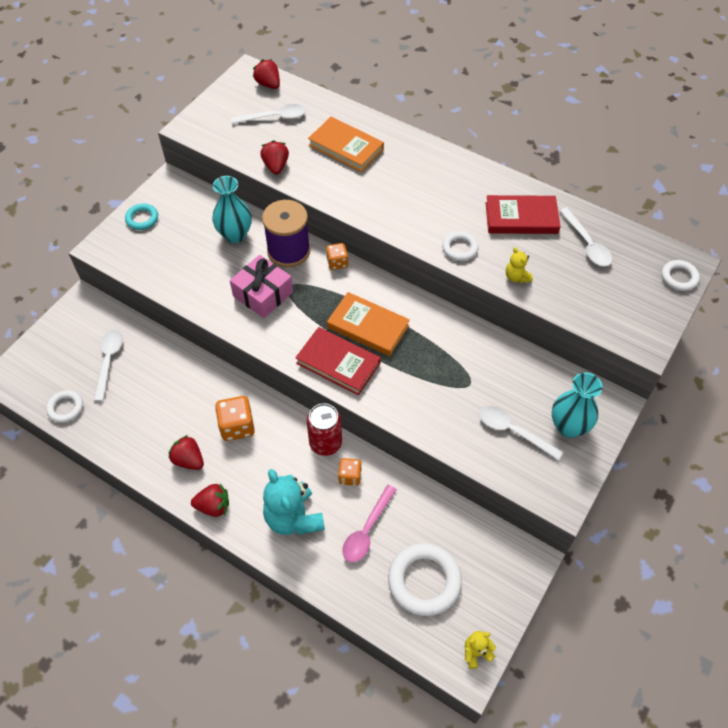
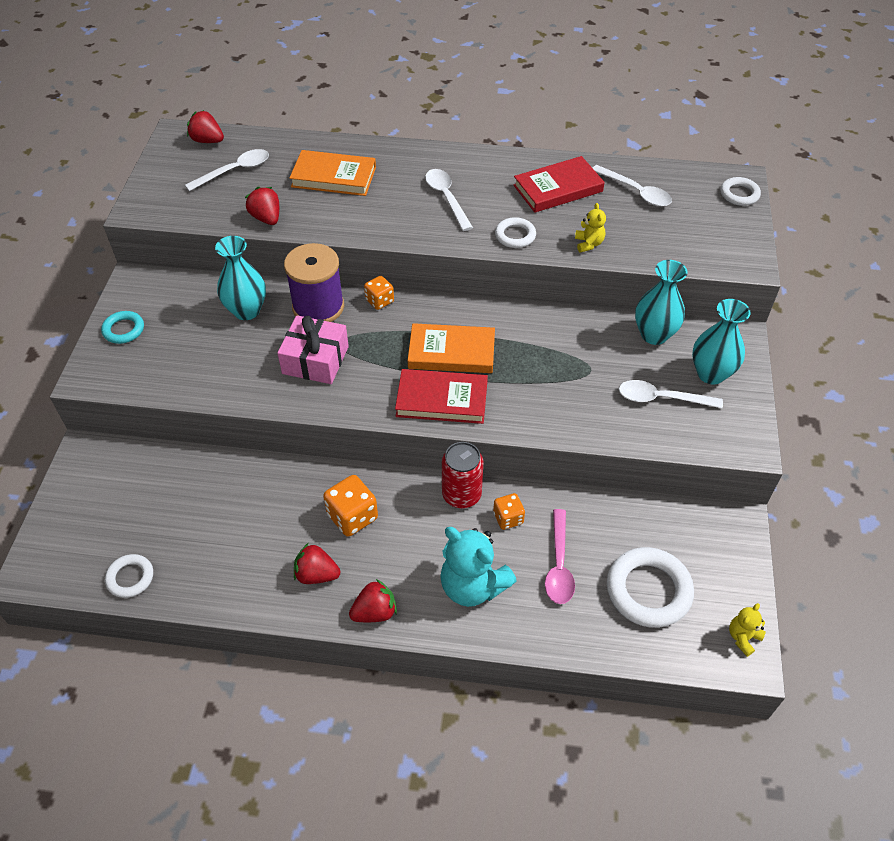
camera: 25 degrees left, 5 degrees down
(109, 361) = (156, 506): white spoon -> white spoon (446, 198)
(516, 277) = (588, 244): yellow teddy bear -> yellow teddy bear turned 135 degrees counterclockwise
(541, 374) = (654, 335): none -> turquoise vase

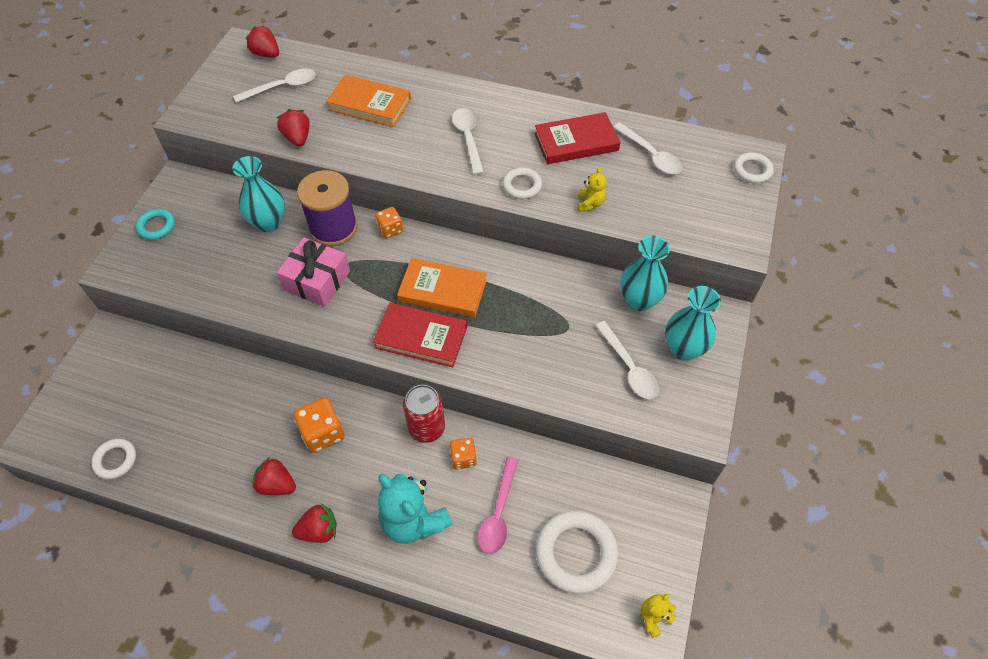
camera: 10 degrees right, 5 degrees up
(661, 398) = (628, 367): white spoon -> white spoon turned 135 degrees counterclockwise

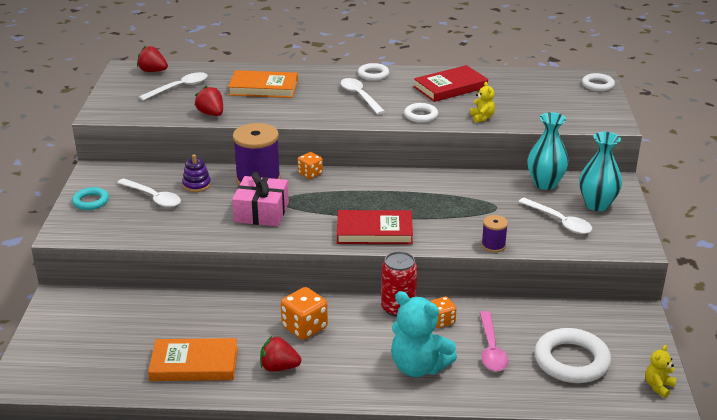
camera: 15 degrees left, 25 degrees down
(115, 460) = (111, 379): white ring -> white ring (373, 74)
(268, 223) = (196, 185): turquoise vase -> purple stacking toy
(319, 530) = (335, 389): red strawberry -> none
(442, 291) = (377, 202): orange book -> orange book (194, 364)
(539, 390) = (493, 245): none -> purple spool
(650, 155) = (514, 87): white spoon -> white spoon (153, 197)

